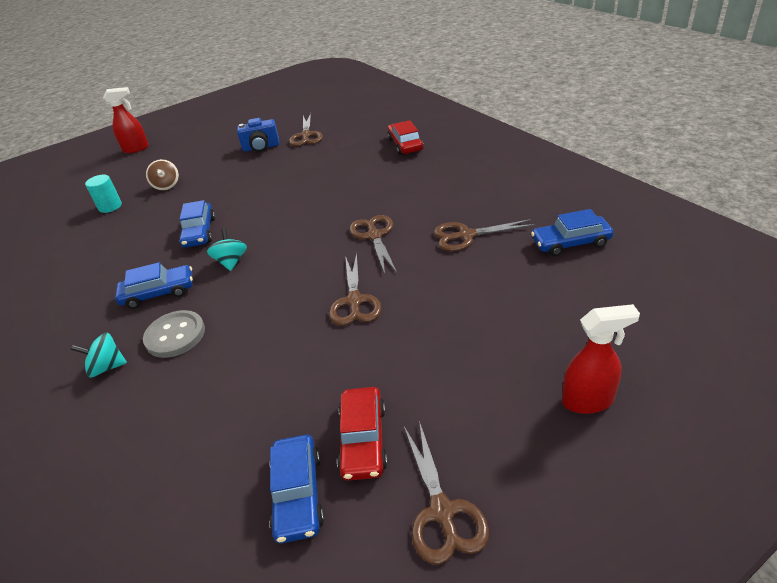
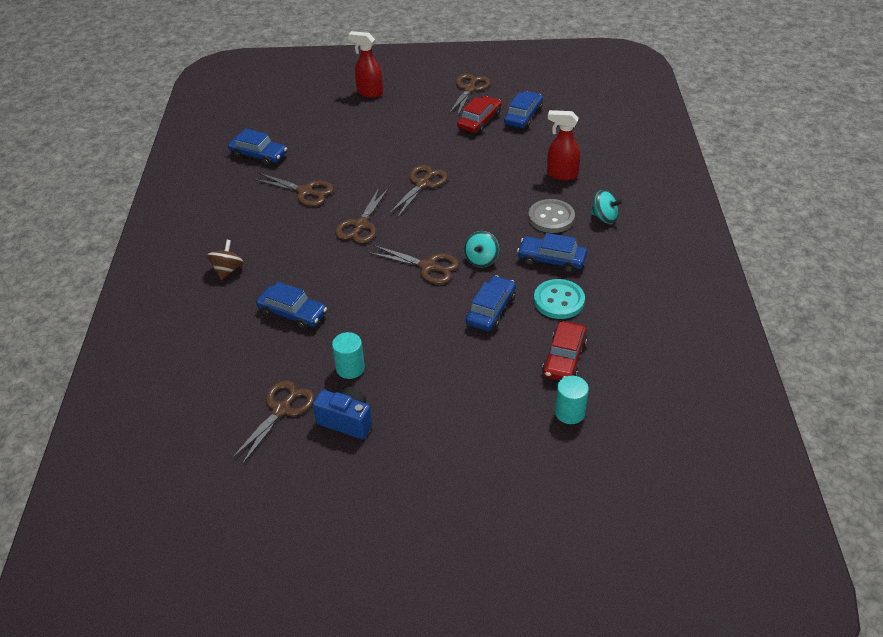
camera: 150 degrees left, 5 degrees up
(136, 149) = (501, 549): red spray bottle -> red spray bottle (561, 174)
(139, 263) = (559, 300): none -> turquoise button
(167, 185) = (492, 413): brown spinning top -> brown spinning top (227, 270)
(278, 235) = (428, 267): none -> brown scissors
(282, 164) = (350, 368): none -> turquoise cylinder
(356, 167) = (292, 313): none -> blue car
(405, 144) = (216, 318): red car -> red car (564, 358)

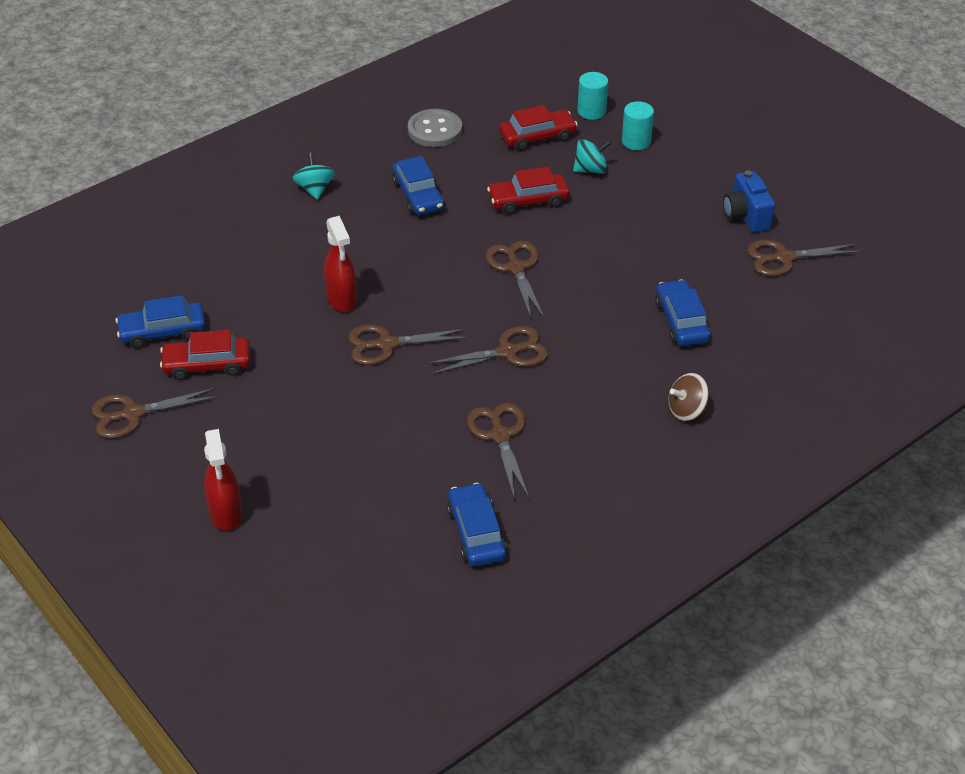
camera: 130 degrees left, 0 degrees up
(350, 368) = (694, 245): turquoise cylinder -> turquoise cylinder (636, 141)
(481, 260) = (467, 238): turquoise spinning top -> turquoise spinning top (590, 169)
(491, 310) = (528, 200): blue car -> red car
(551, 218) = (351, 223): grey button -> grey button (435, 130)
(559, 300) = (470, 167): turquoise button -> none
(561, 174) = (264, 248): red spray bottle -> red spray bottle (342, 299)

